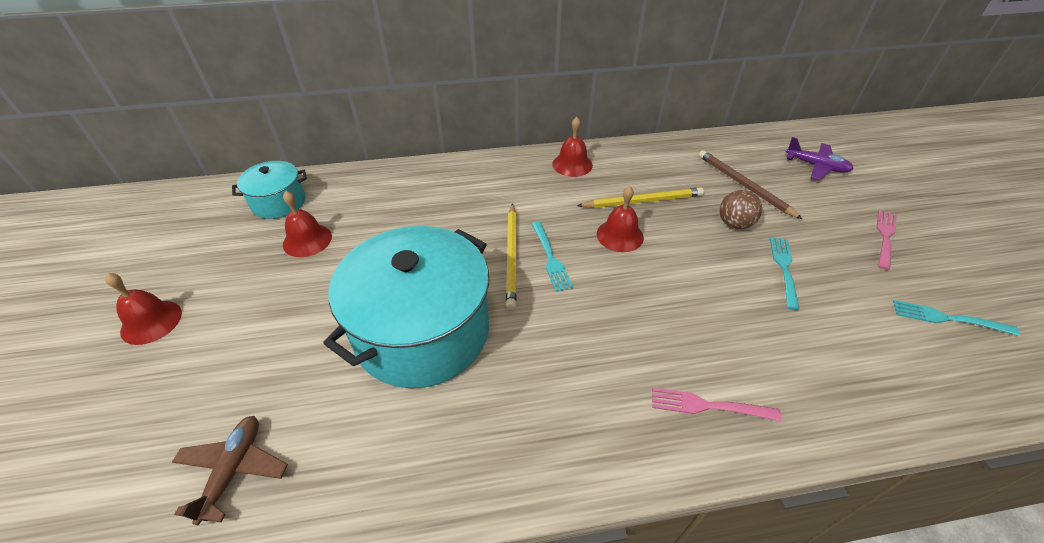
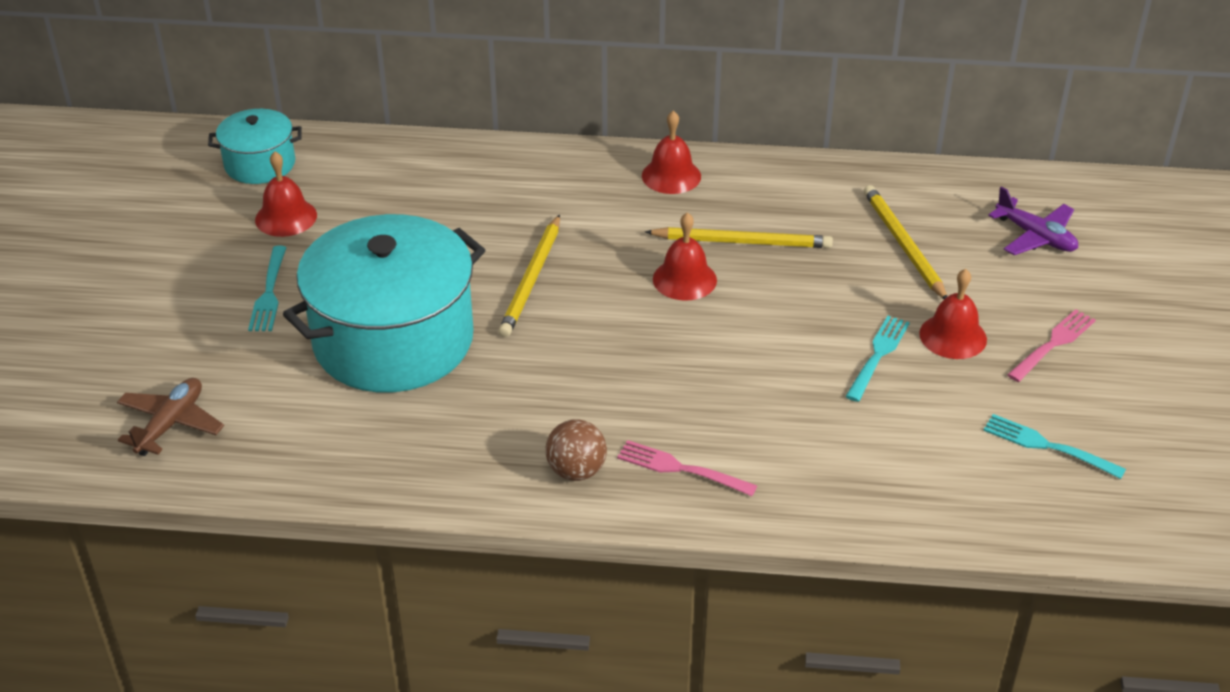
camera: 15 degrees right, 5 degrees down
(151, 322) = (99, 276): red bell -> red bell (953, 336)
(550, 257) = (579, 289): turquoise fork -> turquoise fork (269, 292)
(734, 224) = (851, 292): brown ball -> brown ball (576, 471)
(744, 185) = (903, 245): brown pencil -> yellow pencil

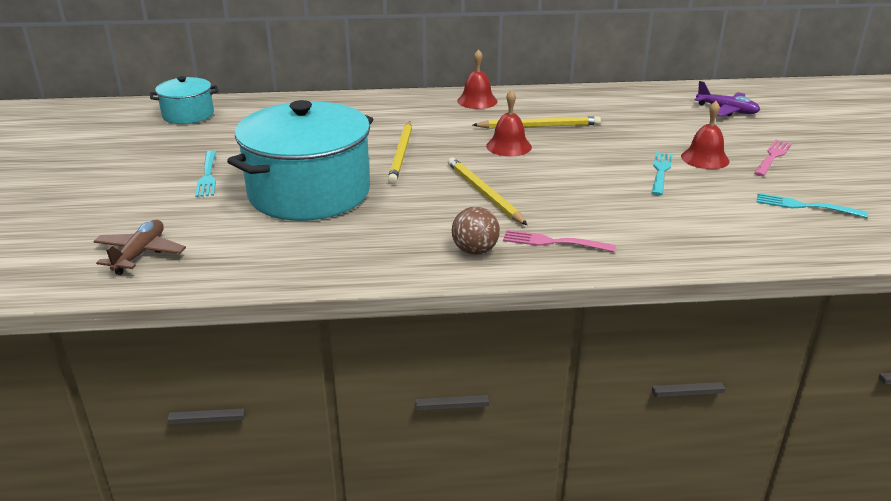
camera: 10 degrees left, 10 degrees down
(286, 217) = (212, 138): red bell -> none
(903, 245) = (646, 120): yellow pencil -> yellow pencil (484, 194)

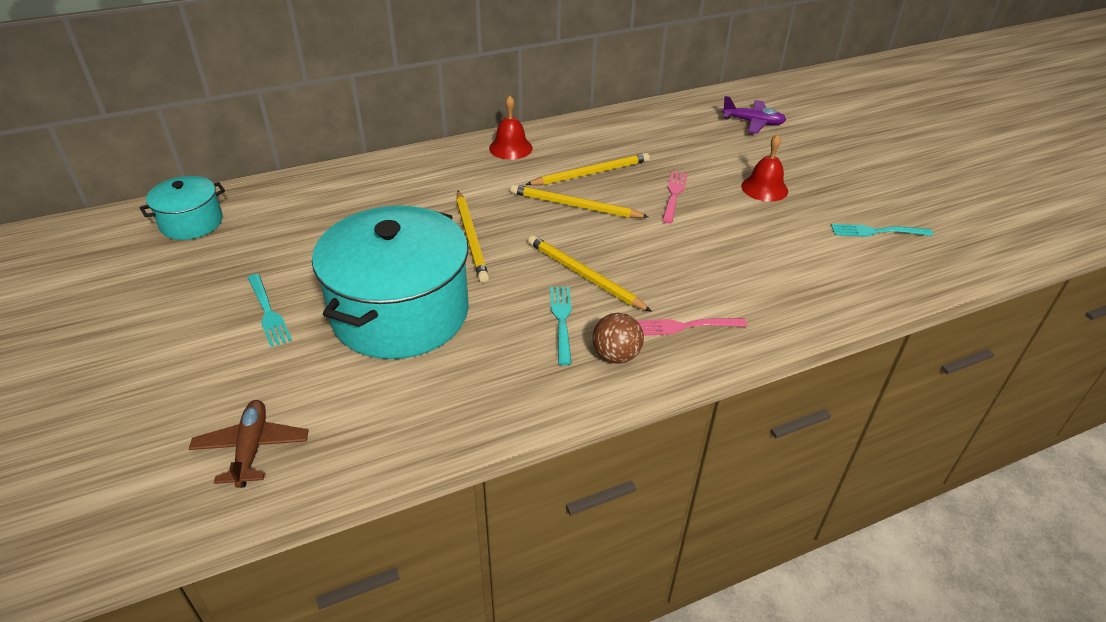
camera: 20 degrees left, 10 degrees up
(509, 146) = (575, 206): red bell -> yellow pencil
(661, 172) = (735, 213): turquoise fork -> turquoise fork (562, 321)
(772, 157) = (820, 175): pink fork -> pink fork (674, 195)

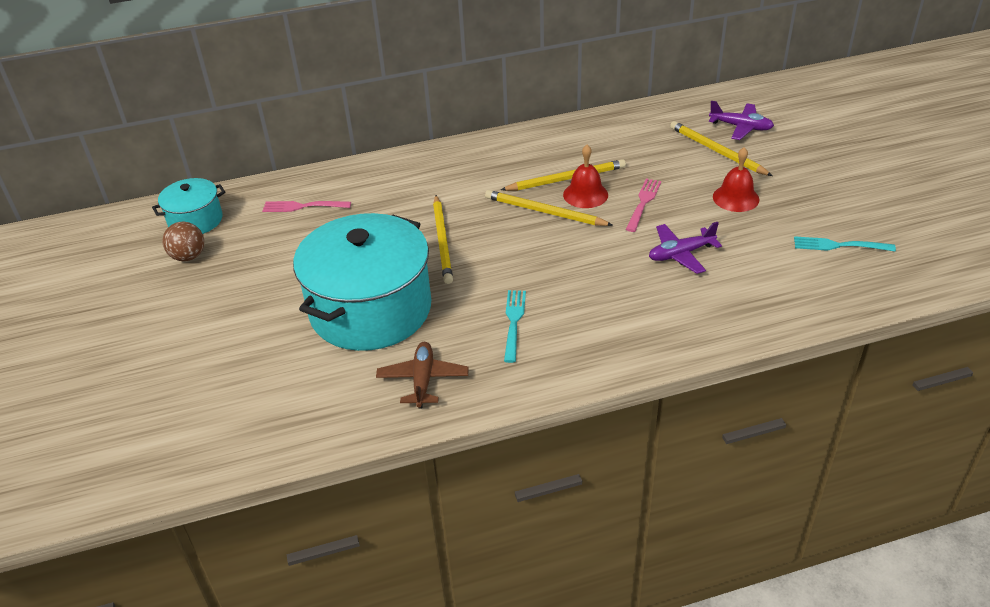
camera: 10 degrees right, 0 degrees up
(252, 448) = (236, 420): brown plane -> brown plane (423, 380)
(268, 312) = (256, 304): turquoise fork -> none
(510, 148) = (492, 152): red bell -> red bell (585, 194)
(585, 276) = (542, 281): yellow pencil -> yellow pencil (717, 151)
(616, 355) = (557, 356): brown ball -> brown ball (188, 256)
(685, 326) = (627, 332): pink fork -> pink fork (303, 206)
(723, 244) = (680, 254): none -> purple plane

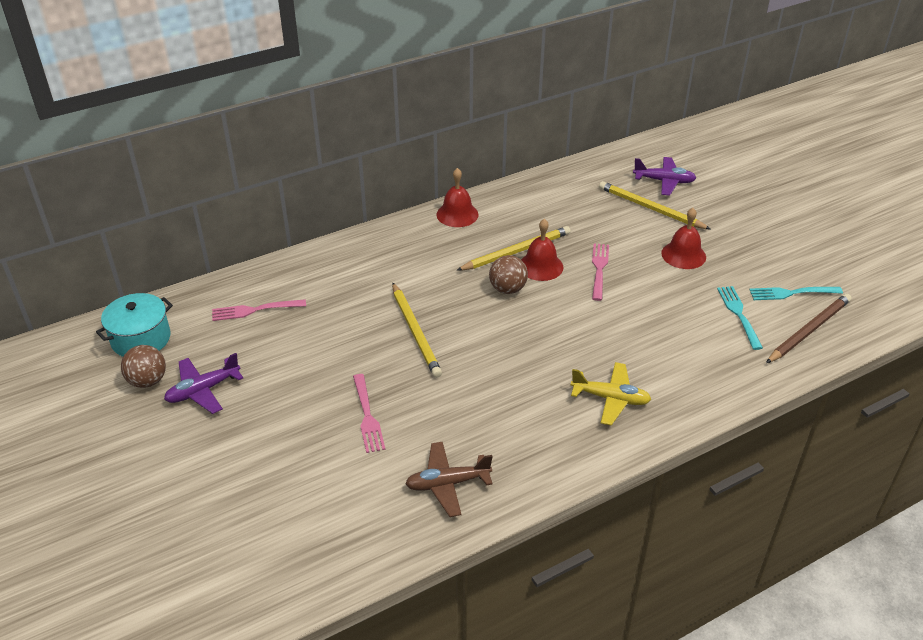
camera: 15 degrees left, 0 degrees up
(370, 309) = (367, 415): turquoise pot -> pink fork
(423, 380) = (447, 484): brown plane -> brown plane turned 90 degrees counterclockwise
(514, 323) = (517, 410): turquoise fork -> turquoise fork (739, 315)
(521, 140) = (457, 214): none -> red bell
(545, 212) = (507, 289): yellow pencil -> brown ball
(611, 323) = (610, 398): none -> yellow plane
(680, 254) = (652, 318): purple plane -> purple plane (203, 390)
(844, 283) = (808, 330): none -> brown pencil

